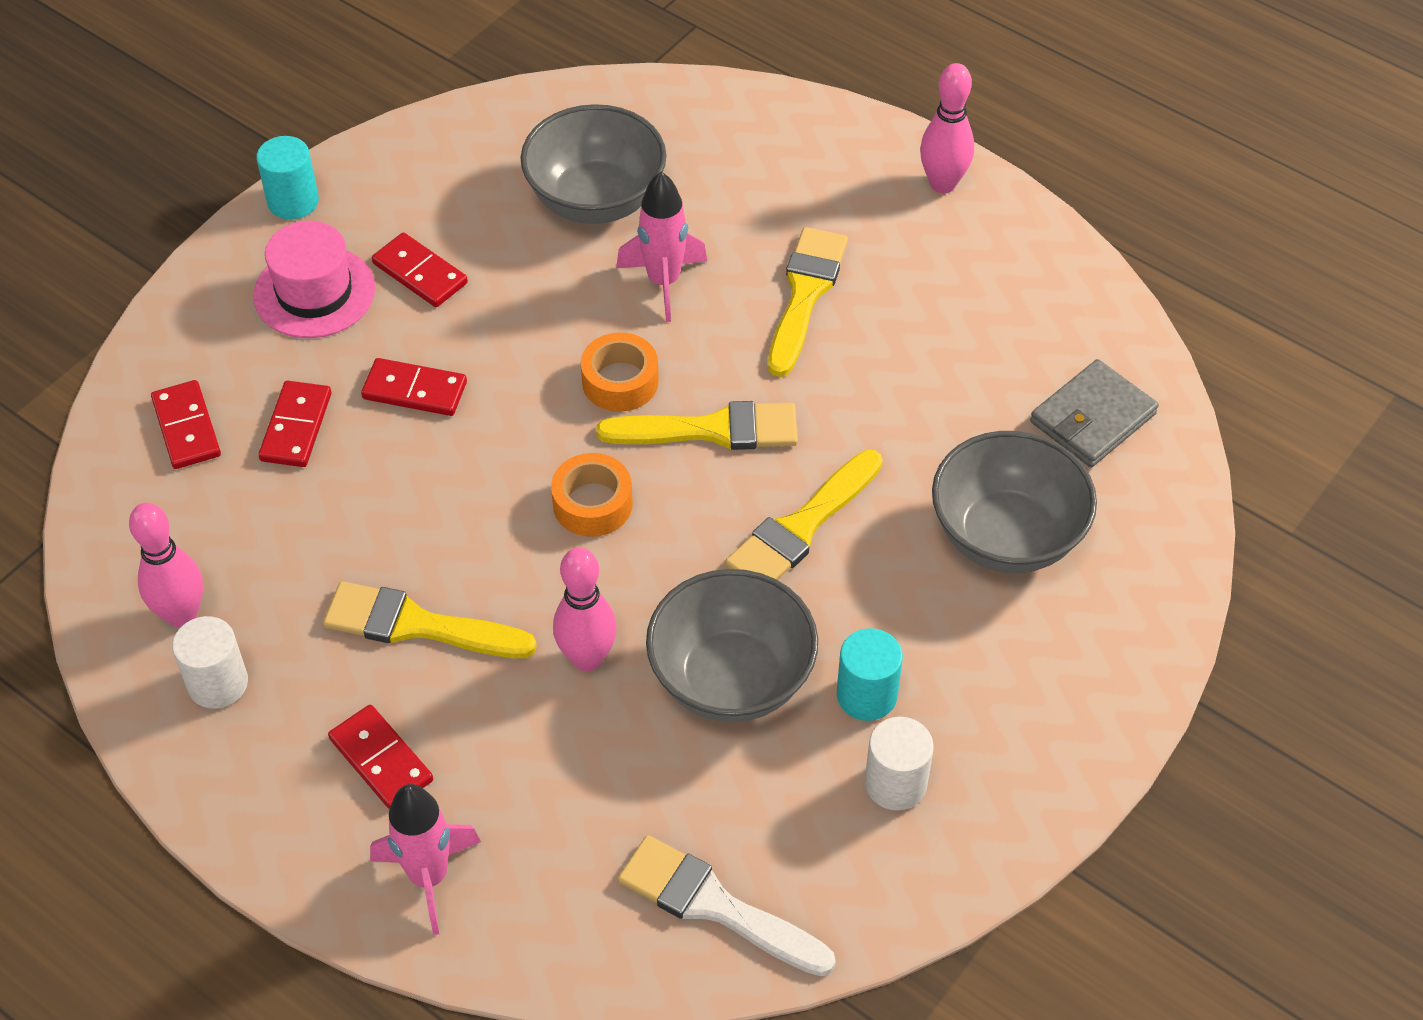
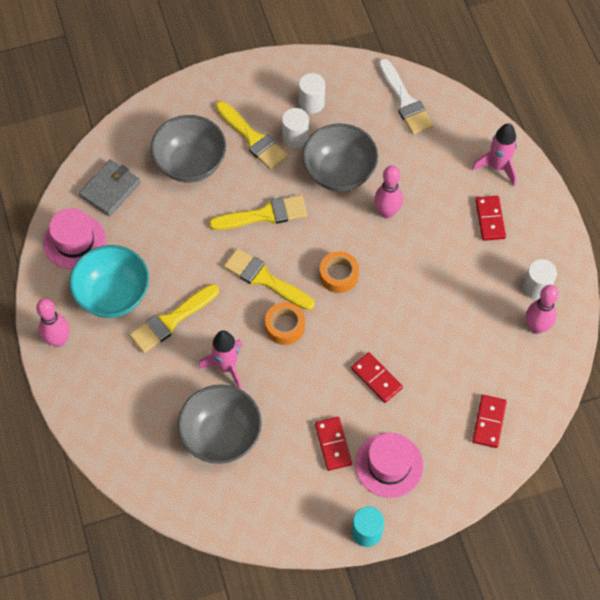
camera: 145 degrees left, 10 degrees up
(296, 427) = (440, 391): red domino -> none
(417, 625) = (443, 265): yellow brush -> yellow brush (252, 138)
(866, 695) = (295, 137): turquoise cylinder -> white cylinder
(926, 279) = (113, 295): none -> turquoise bowl
(1063, 314) = (74, 241): none -> pink hat
(1092, 418) = (110, 189): grey wallet -> grey wallet turned 45 degrees counterclockwise

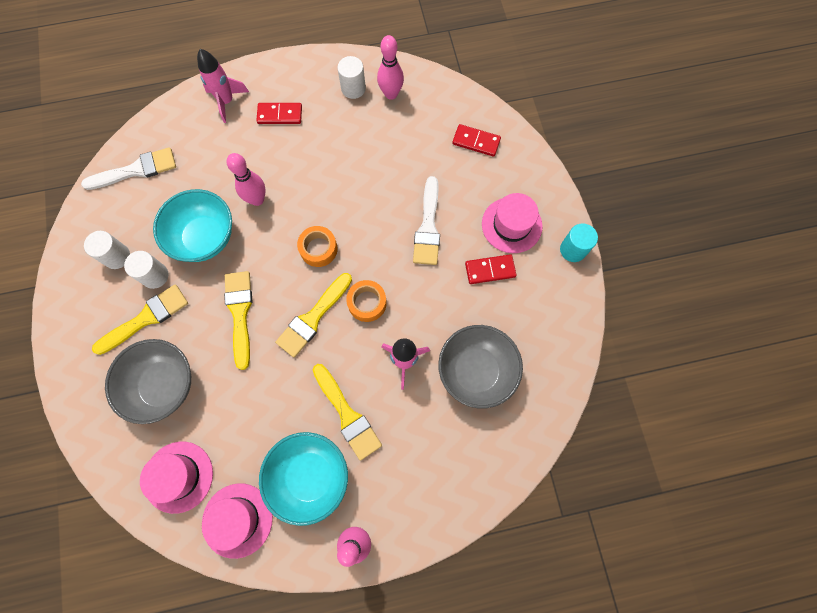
camera: 85 degrees left, 10 degrees up
(110, 189) = (178, 476): grey wallet -> pink hat
(339, 172) = (204, 238): grey bowl -> turquoise bowl
(376, 378) = (428, 227): red domino -> white brush

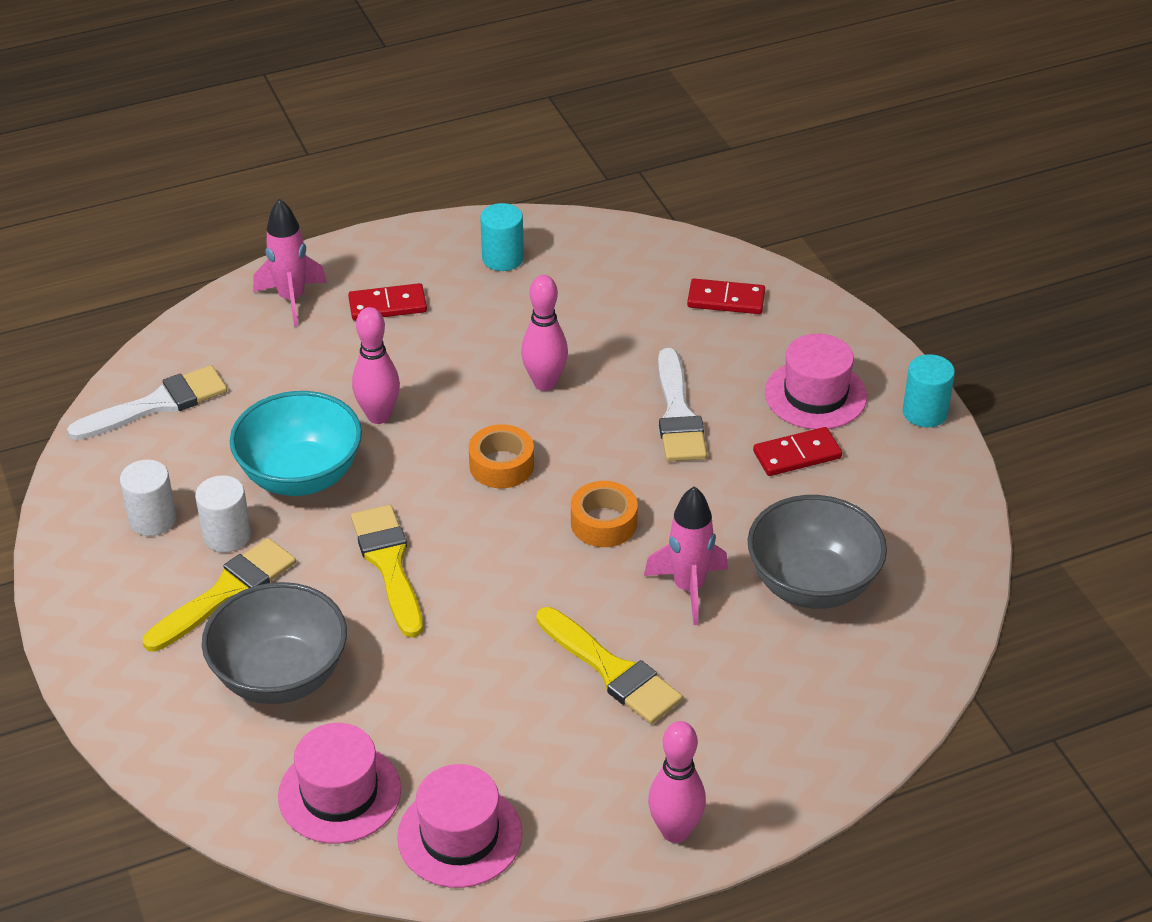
camera: 10 degrees left, 30 degrees down
(310, 476) = (570, 759): turquoise bowl -> none
(313, 318) = (517, 554): yellow brush -> none
(353, 88) = (503, 258): white cylinder -> turquoise cylinder
(391, 94) = (568, 258): pink bowling pin -> pink bowling pin (545, 383)

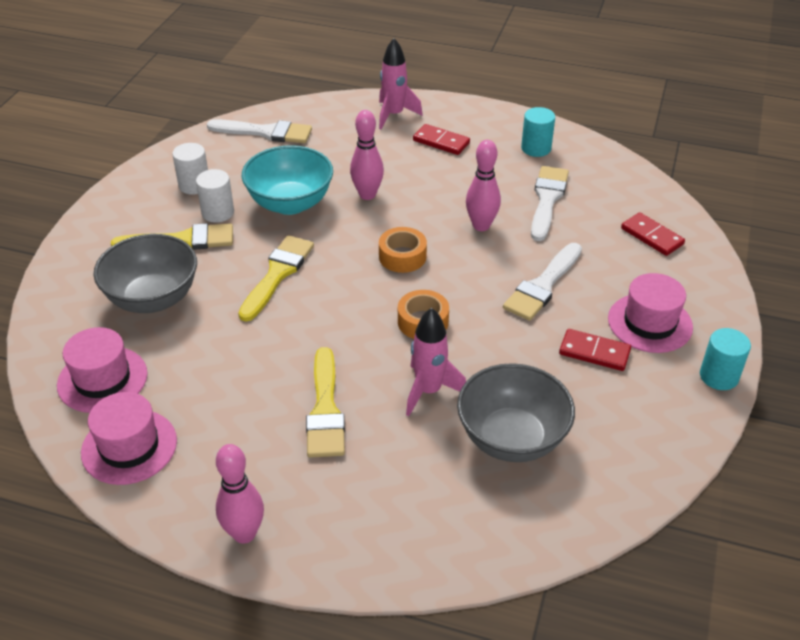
camera: 40 degrees right, 0 degrees up
(580, 314) = (547, 200): none -> white brush

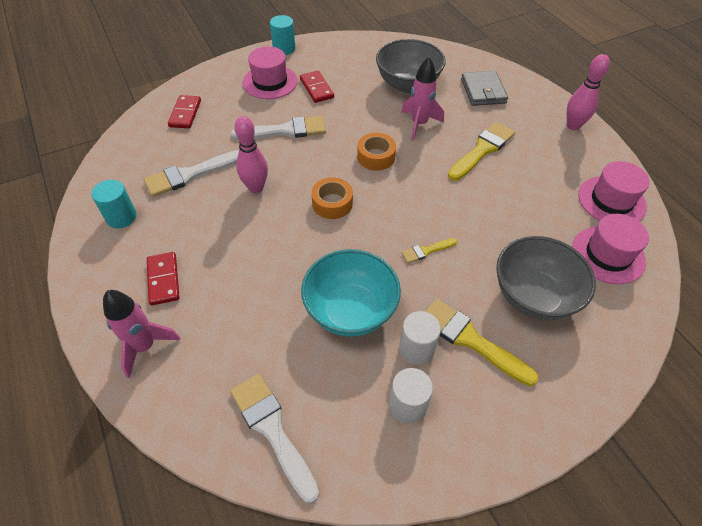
camera: 135 degrees left, 10 degrees up
(277, 274) = (426, 251): yellow brush -> yellow brush, size x0.53
(367, 195) = (287, 272): pink bowling pin -> none
(412, 504) = (483, 91): none -> grey wallet

